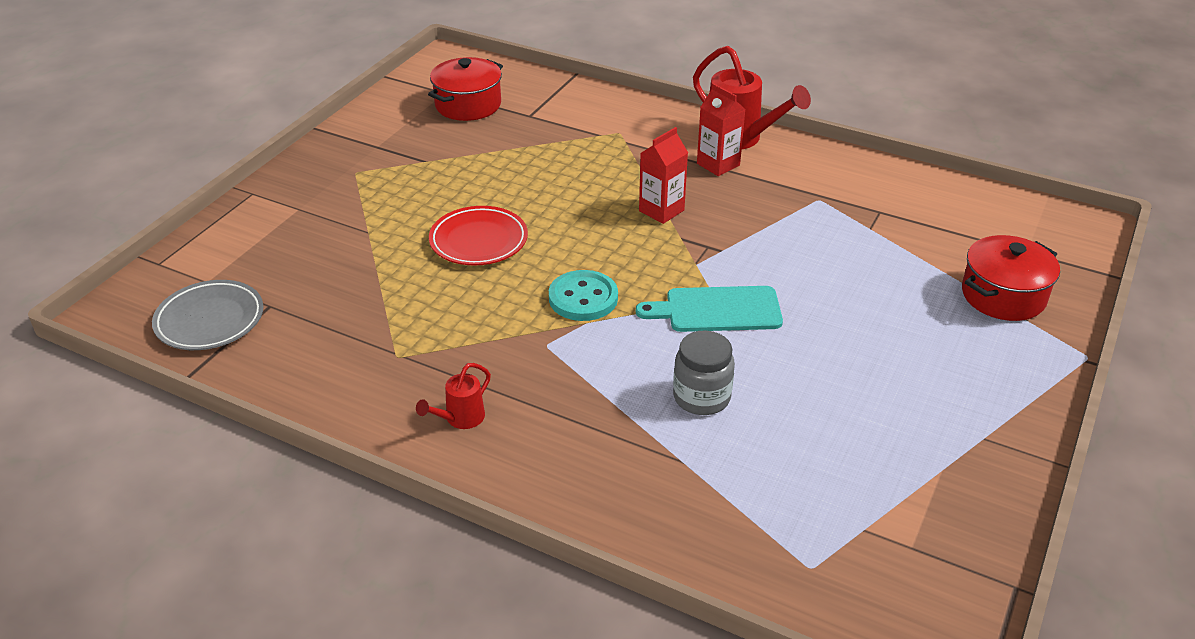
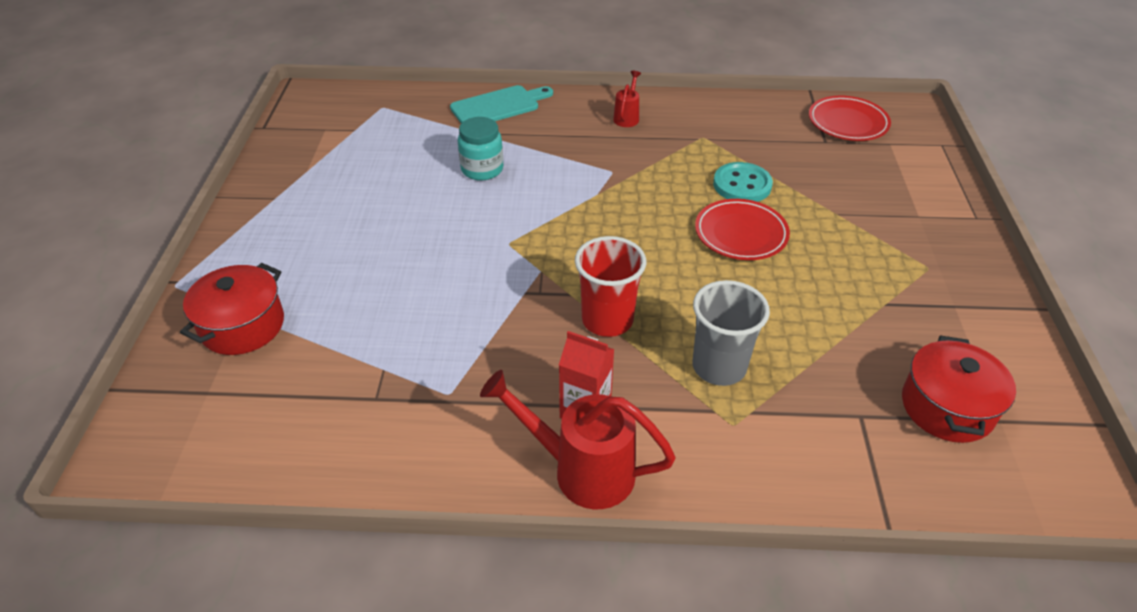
camera: 155 degrees right, 5 degrees up
(210, 320) = (847, 123): grey plate -> red plate
(583, 298) = (613, 212): turquoise button -> turquoise button (742, 185)
(598, 161) = (719, 367): none -> grey cup
(661, 210) = (607, 320): red carton -> red cup
(701, 397) = (482, 169): grey jar -> turquoise jar
(717, 310) = (501, 234): turquoise cutting board -> turquoise cutting board (498, 106)

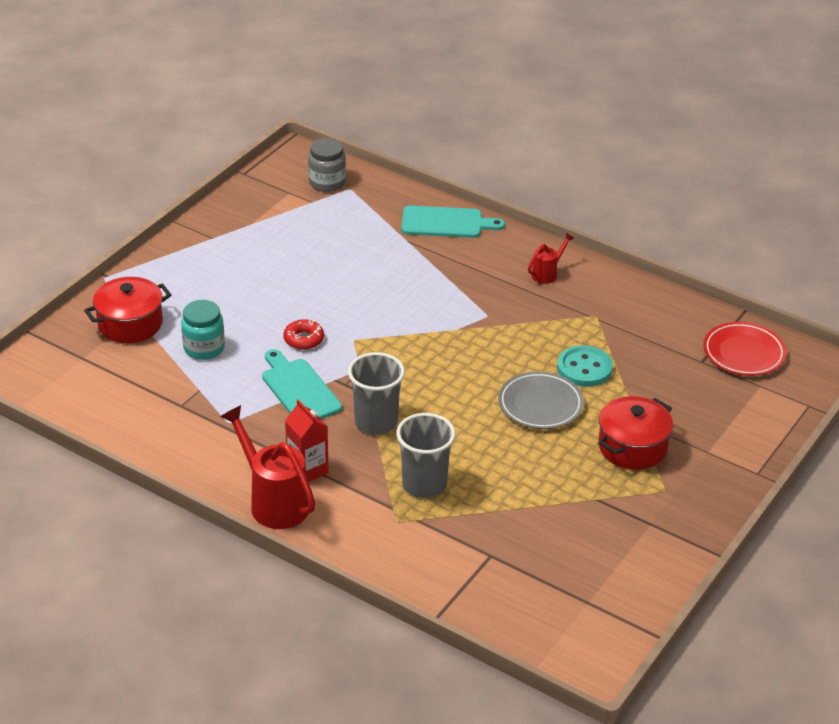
camera: 30 degrees right, 5 degrees down
(355, 109) = (327, 182): none -> grey jar
(456, 264) = (303, 339): none -> red donut
(482, 169) = (384, 274): turquoise jar -> turquoise jar (204, 348)
(496, 319) = (299, 389): none -> turquoise cutting board
(607, 320) = (376, 422): red cup -> grey cup
(741, 234) = (540, 405): red plate -> grey plate
(947, 407) = (559, 578): red pot -> red pot (632, 447)

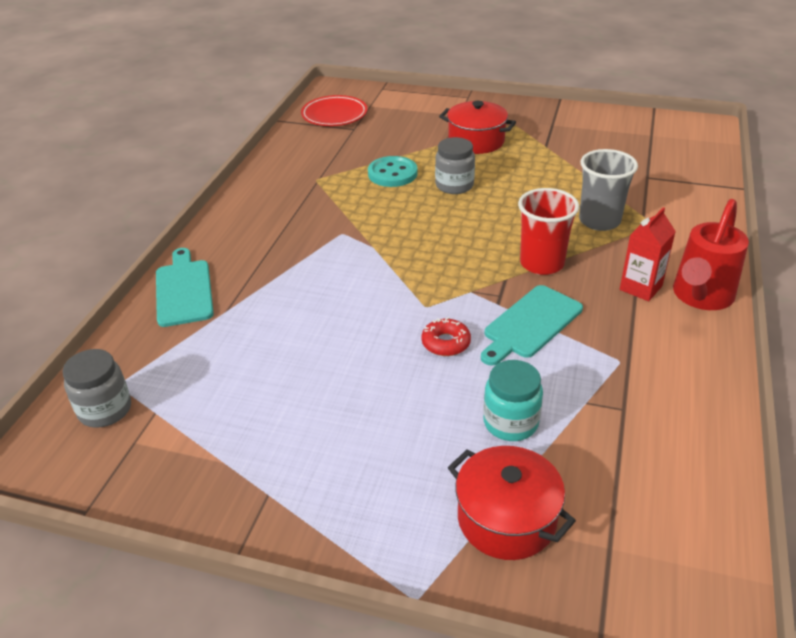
camera: 105 degrees left, 0 degrees up
(376, 422) = (542, 263): grey cup -> red cup
(540, 405) = (454, 185): grey plate -> grey jar
(547, 274) = (260, 213): red watering can -> none

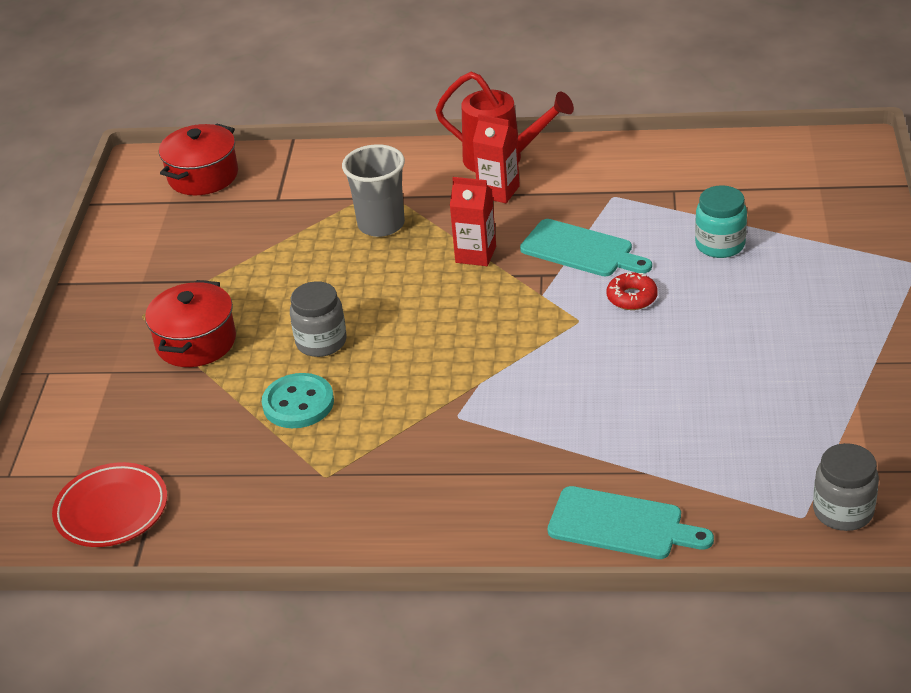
camera: 100 degrees left, 0 degrees up
(184, 290) = (622, 525): turquoise cutting board -> turquoise cutting board turned 135 degrees counterclockwise
(506, 519) = (822, 234): red pot -> red pot (203, 176)
(542, 263) = (475, 254): red cup -> red carton

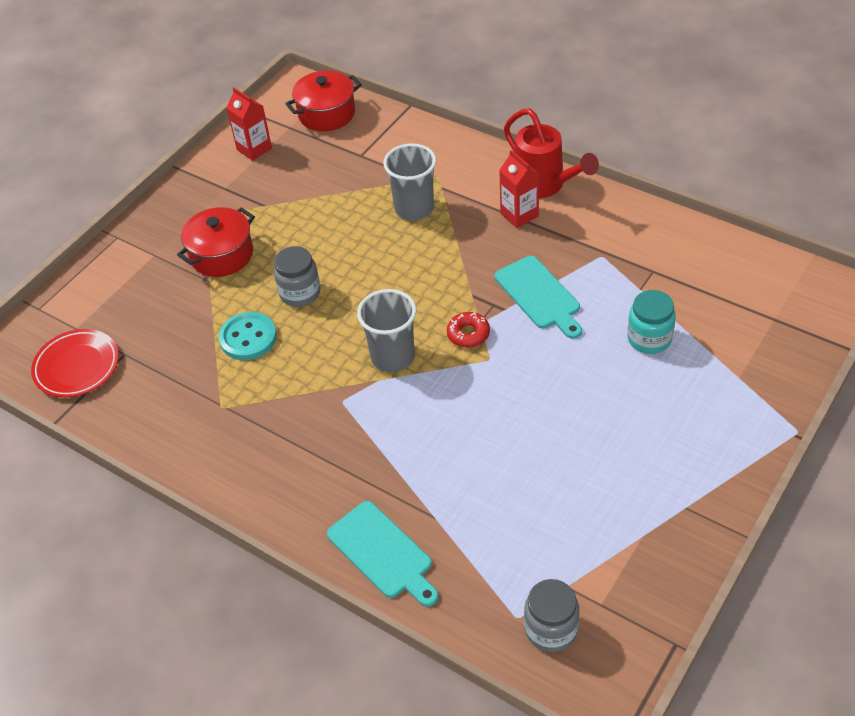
camera: 30 degrees right, 10 degrees up
(475, 254) = (460, 265): red carton -> red carton (254, 149)
(476, 358) = (393, 357): none -> grey cup
(632, 297) = (544, 356): red donut -> red donut (468, 334)

